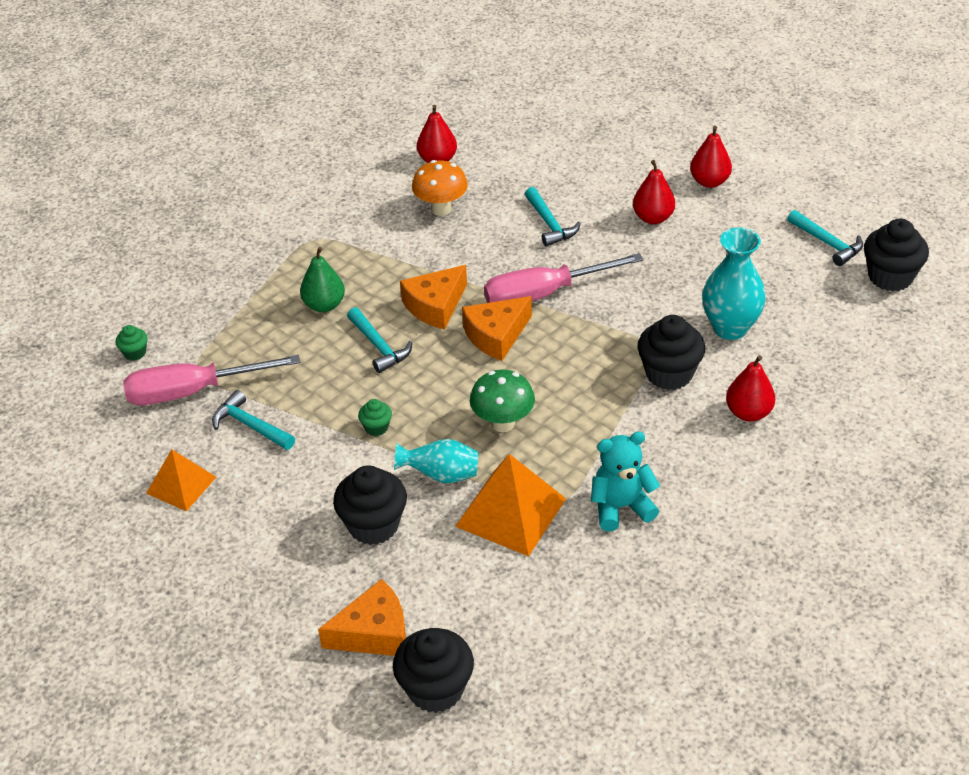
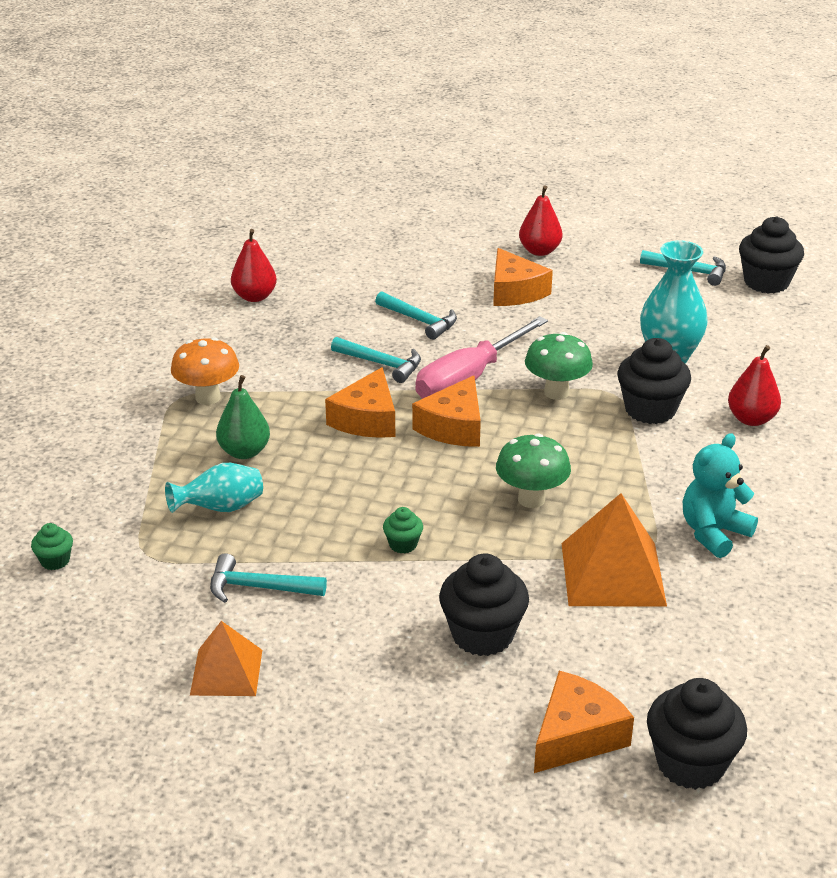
camera: 30 degrees left, 10 degrees down
(193, 391) = (161, 576): pink screwdriver -> none
(378, 346) = (338, 471): turquoise hammer -> turquoise hammer (381, 364)
(441, 209) = (296, 336): orange mushroom -> orange mushroom (208, 397)
(441, 475) = (511, 565): turquoise vase -> turquoise vase (220, 508)
(605, 331) = (556, 392): none -> green mushroom
(653, 218) = (514, 291): red pear -> orange cheese

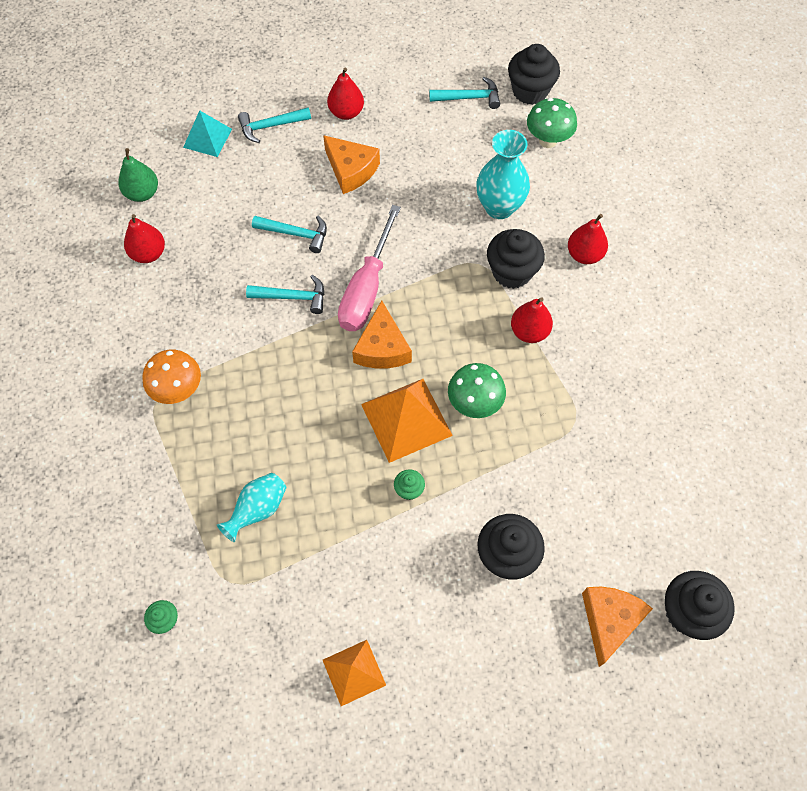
camera: 25 degrees left, 30 degrees up
(244, 452) = (241, 440): green pear -> green pear (142, 193)
(259, 587) = (331, 579): turquoise hammer -> turquoise hammer (270, 126)
(367, 419) = (314, 365): orange cheese -> none
(377, 235) = (207, 138): none -> turquoise pyramid
(556, 392) = (437, 279): green mushroom -> green mushroom (548, 140)
(613, 574) = (563, 457): orange pyramid -> orange pyramid (406, 419)
(639, 461) = (529, 331): none -> red pear
(713, 533) = (610, 387): turquoise teddy bear -> none

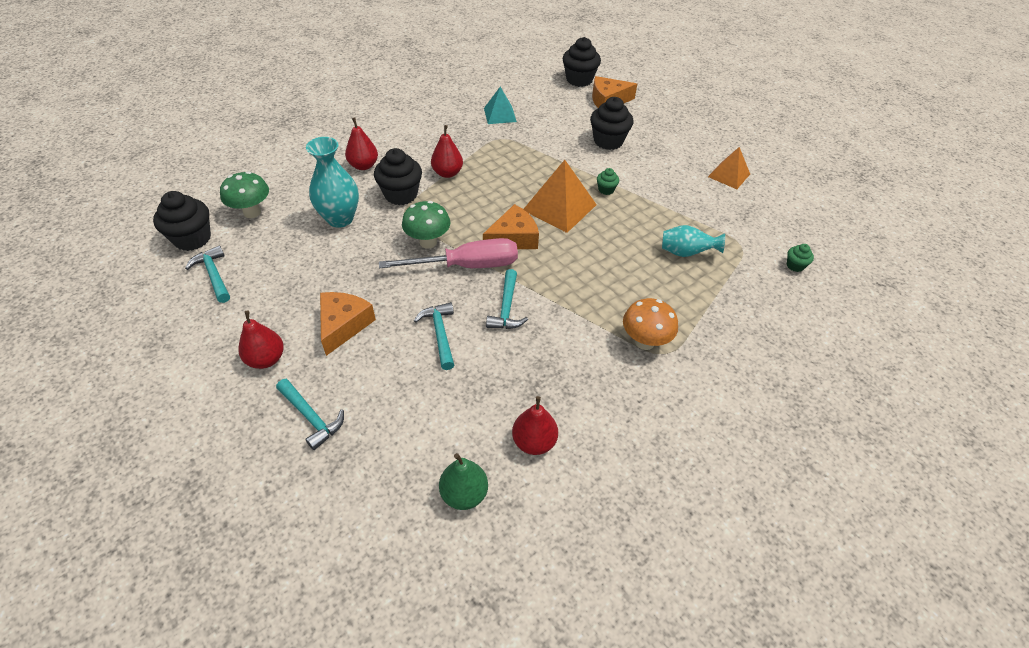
camera: 120 degrees left, 15 degrees down
(207, 138) = (354, 471): turquoise pyramid -> turquoise pyramid (500, 114)
(292, 297) = (506, 308): turquoise hammer -> turquoise hammer turned 150 degrees counterclockwise
(474, 404) = (522, 181): green mushroom -> green mushroom (428, 242)

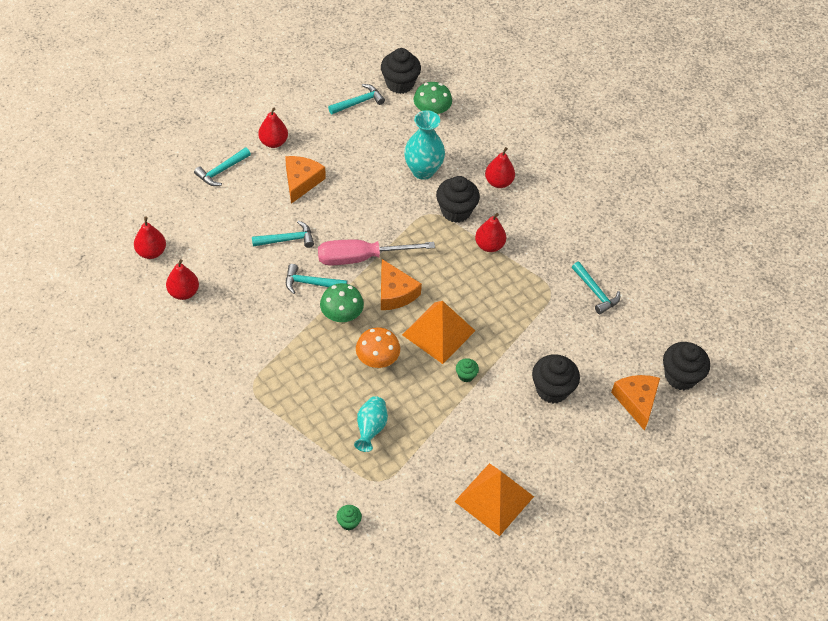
camera: 90 degrees right, 5 degrees up
(343, 325) = (301, 181): orange cheese -> orange cheese turned 90 degrees counterclockwise
(428, 242) = (391, 231): green mushroom -> green mushroom (341, 317)
(464, 494) = (151, 252): green pear -> red pear
(467, 266) = (361, 258): pink screwdriver -> pink screwdriver turned 90 degrees clockwise
(500, 114) = (595, 292): turquoise pyramid -> turquoise hammer
(644, 342) = (266, 375): orange mushroom -> orange mushroom (377, 361)
(729, 175) = (494, 499): orange pyramid -> orange pyramid, size x1.59

